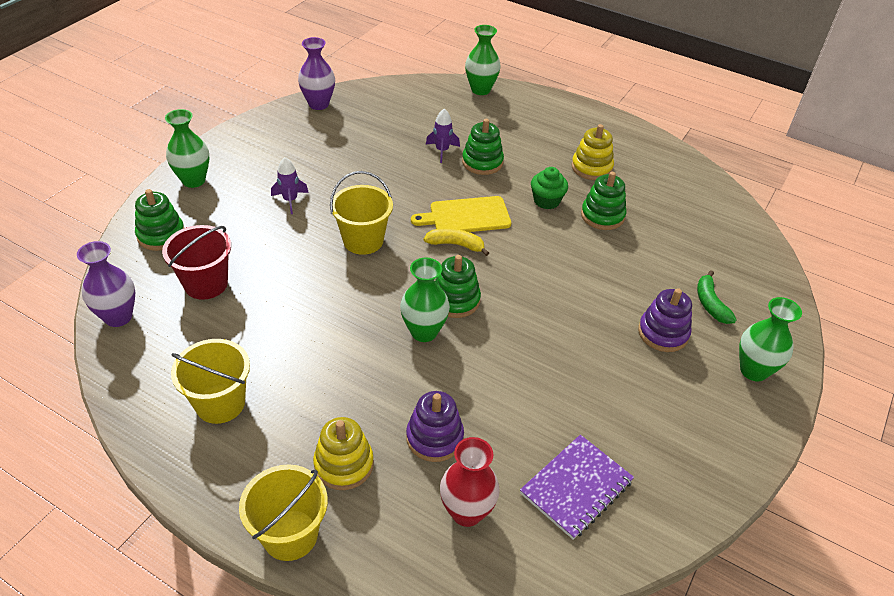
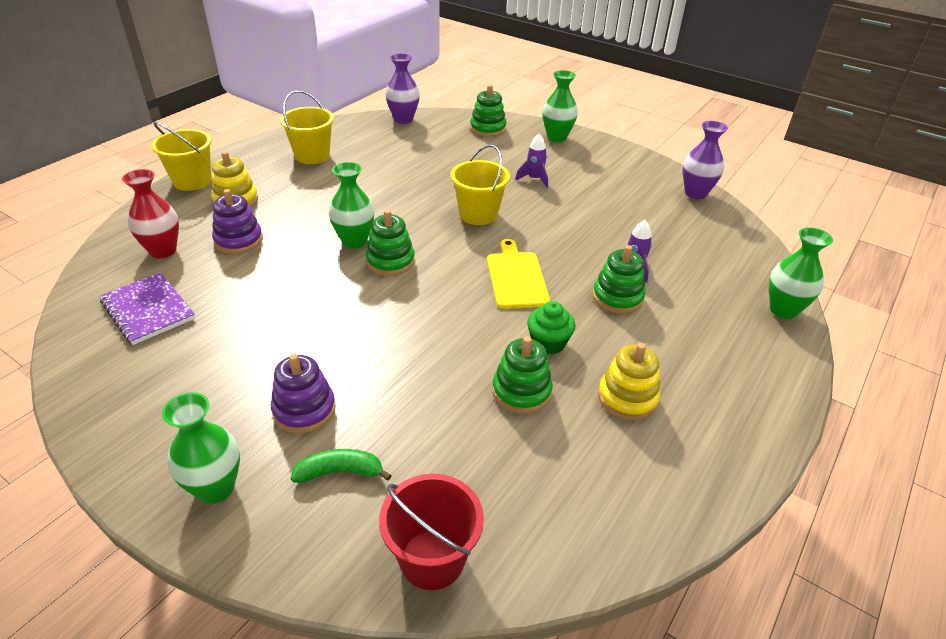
camera: 95 degrees right, 5 degrees down
(206, 284) = (431, 147): red bucket -> red bucket (432, 559)
(456, 245) = (470, 267): yellow banana -> none

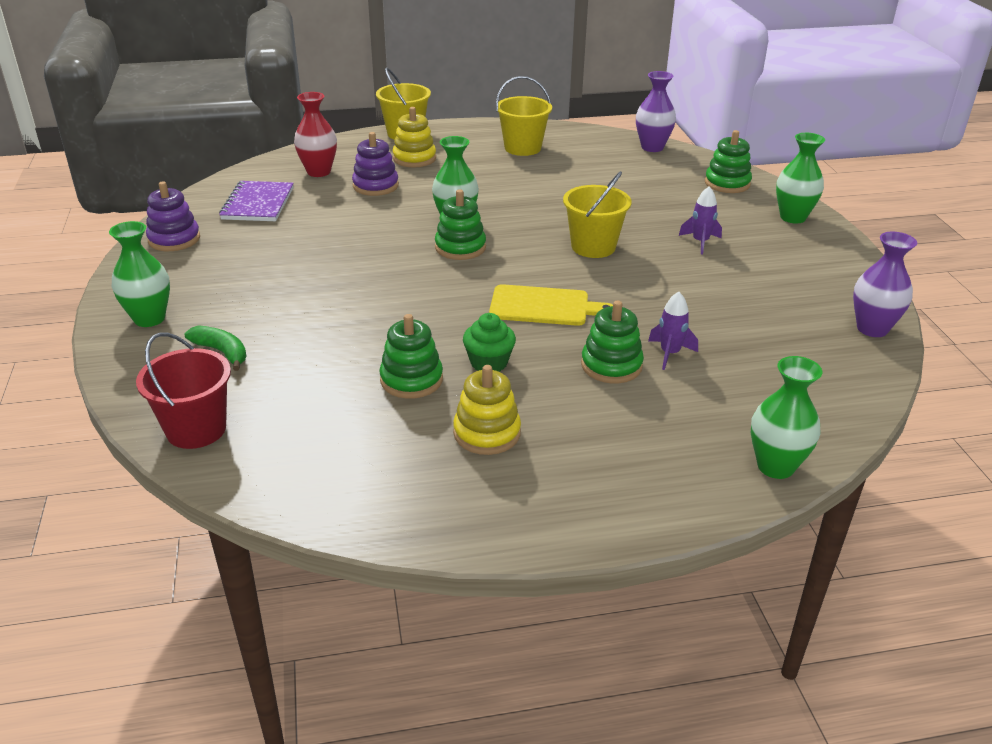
camera: 45 degrees right, 5 degrees down
(304, 410) = (256, 307): purple stacking toy -> purple stacking toy (174, 239)
(516, 277) = (544, 306): yellow cutting board -> yellow cutting board turned 60 degrees clockwise

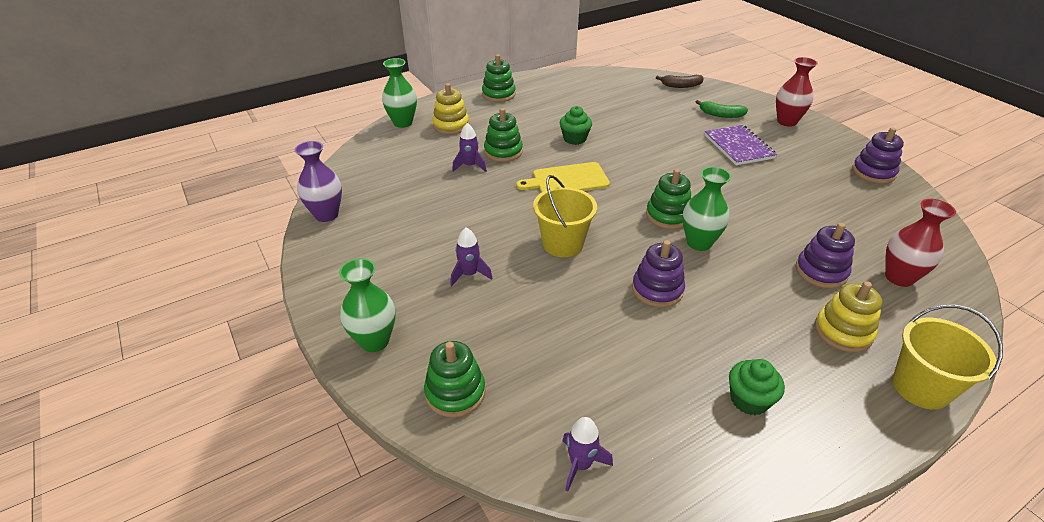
camera: 160 degrees right, 5 degrees up
(149, 318) = (786, 122): green vase -> red vase
(196, 429) = (681, 86): red bucket -> brown banana
(258, 204) = (879, 220): purple notebook -> purple notebook (739, 147)
(411, 380) = (608, 122): green stacking toy -> green stacking toy (498, 94)
(487, 433) = (550, 109): yellow stacking toy -> yellow stacking toy (451, 125)
(522, 148) = (749, 400): yellow bucket -> green cupcake
(530, 201) = (657, 290): none -> purple stacking toy
(652, 147) = (580, 465): purple vase -> purple rocket

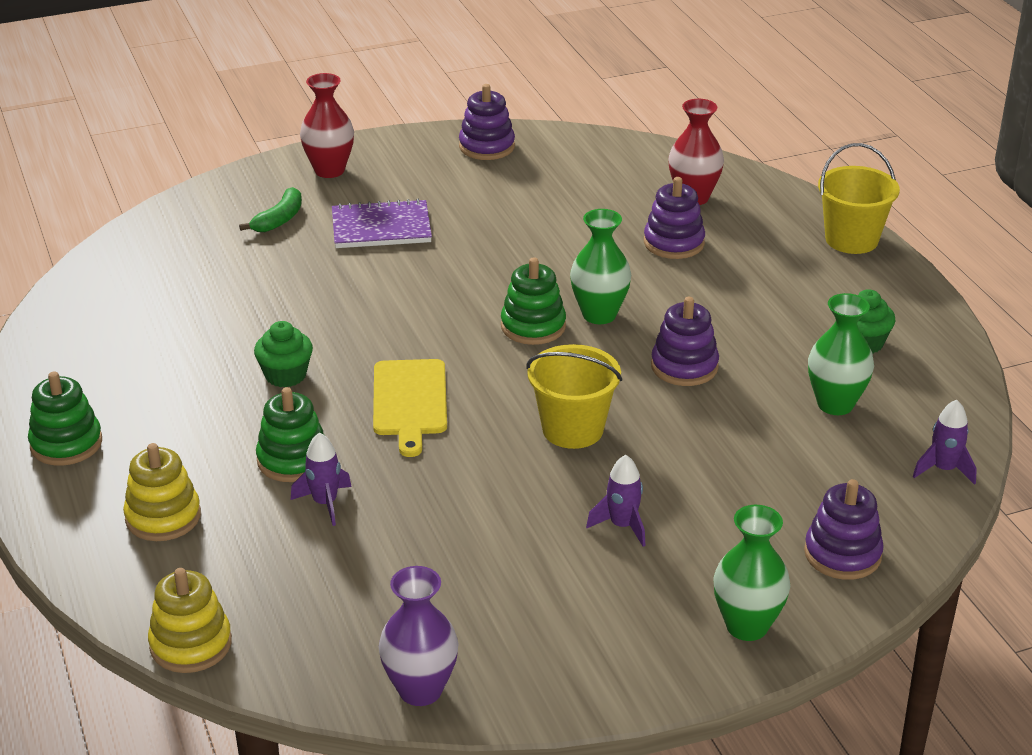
camera: 80 degrees left, 5 degrees down
(403, 123) = (116, 584): green vase -> green vase (835, 404)
(455, 392) = (842, 554): green stacking toy -> purple stacking toy
(681, 86) = (159, 233): brown banana -> none
(843, 332) = (772, 258): yellow stacking toy -> yellow stacking toy (191, 644)

